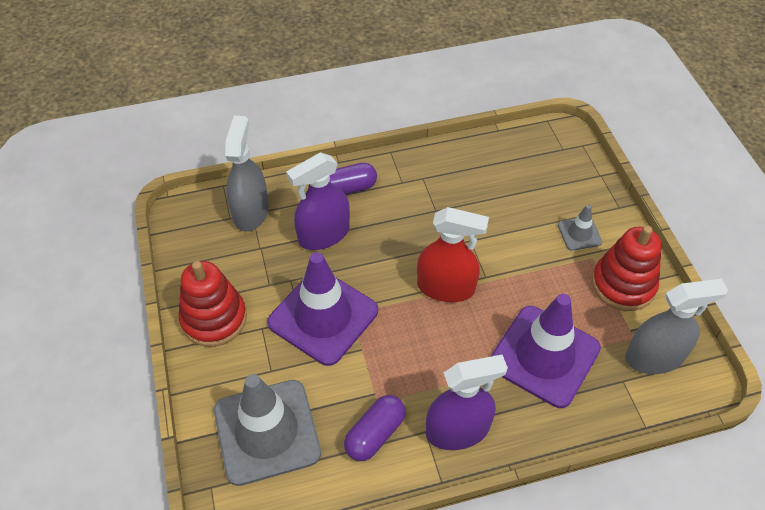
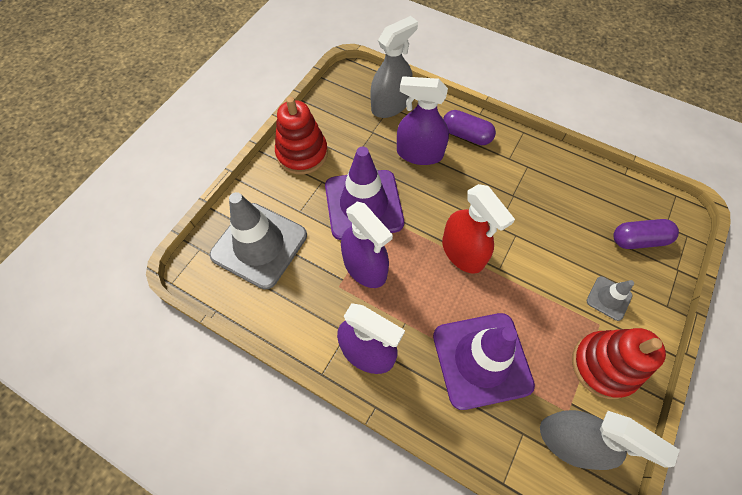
camera: 45 degrees right, 10 degrees up
(375, 434) = (315, 305): purple capsule -> purple capsule (638, 240)
(382, 367) = (365, 267): none -> purple spray bottle

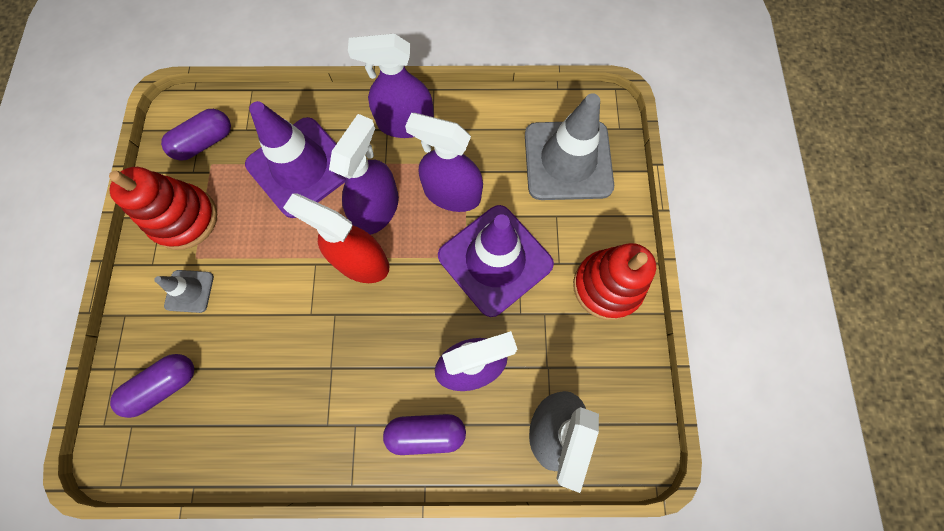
camera: 150 degrees right, 10 degrees up
(431, 286) = (376, 209): none -> purple spray bottle
(569, 441) = (205, 142): grey spray bottle -> purple capsule

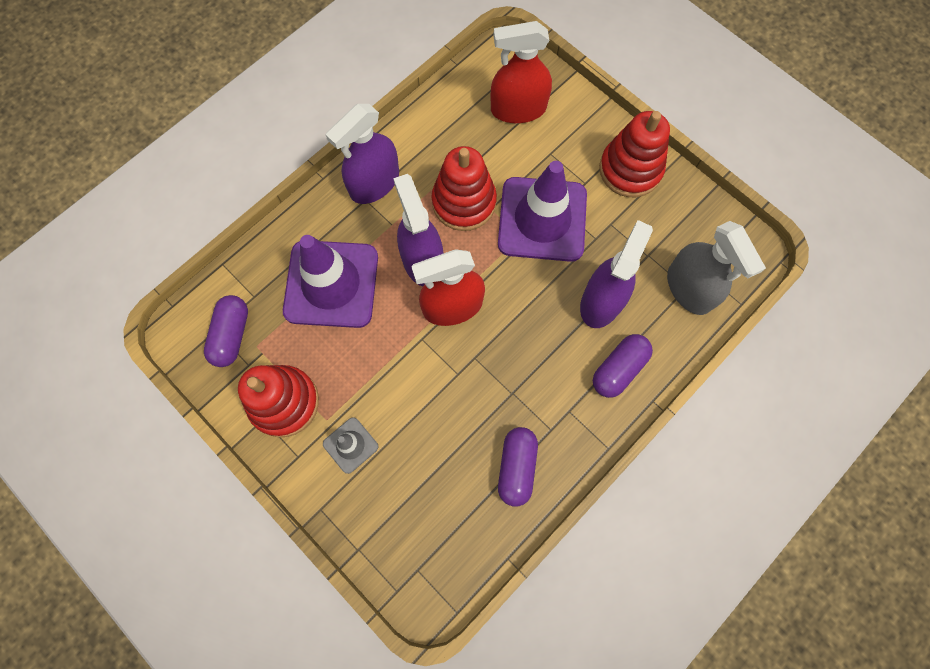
camera: 45 degrees left, 0 degrees up
(164, 385) = (409, 521): purple capsule -> purple capsule (516, 467)
(452, 193) = (464, 202): purple spray bottle -> red stacking toy
(568, 160) = (518, 109): grey traffic cone -> red spray bottle

